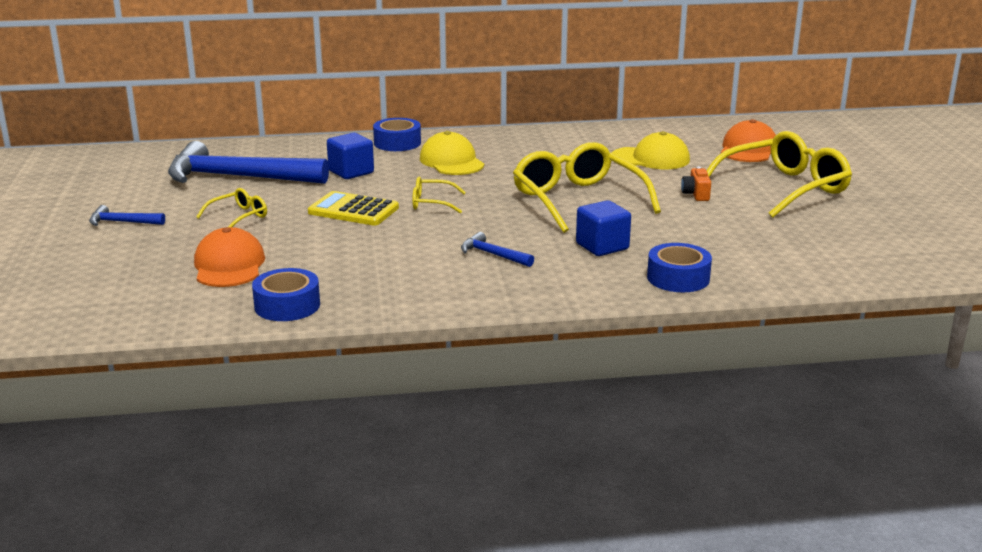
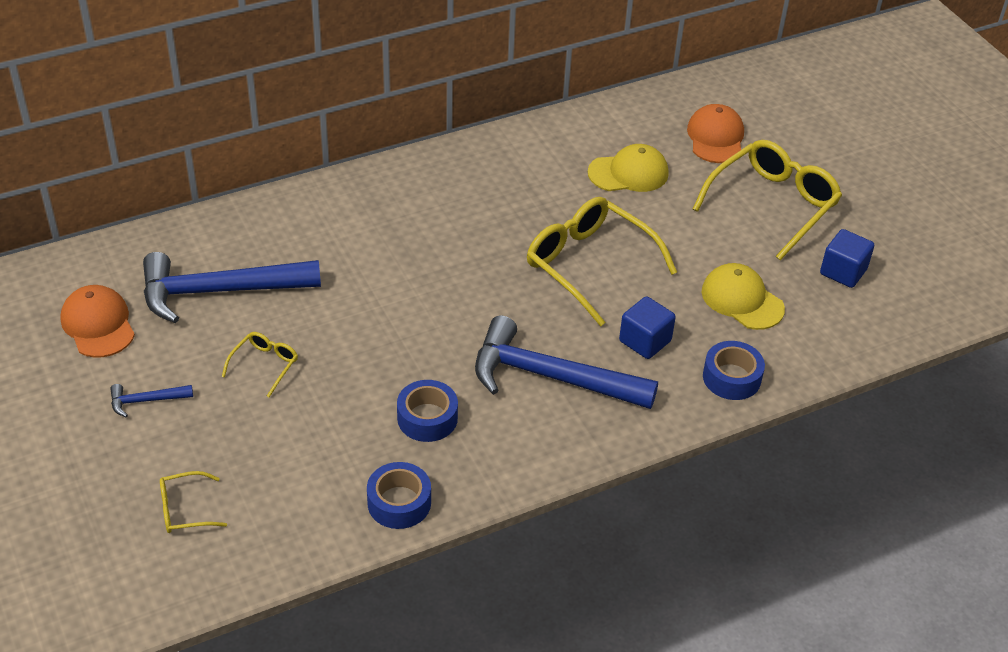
camera: 20 degrees left, 20 degrees up
(229, 265) = (305, 451): orange cap -> orange cap (98, 324)
(351, 172) = (336, 257): blue cube -> blue cube (843, 272)
(353, 210) = (376, 328): yellow calculator -> none
(397, 143) = (355, 190): blue tape -> blue tape (427, 418)
(432, 203) = (449, 299): yellow glasses -> yellow glasses (184, 509)
(451, 161) = (431, 217): yellow cap -> yellow cap (742, 300)
(492, 254) = (550, 377): blue hammer -> blue hammer, size x2.34
(696, 194) = (696, 232): orange camera -> none

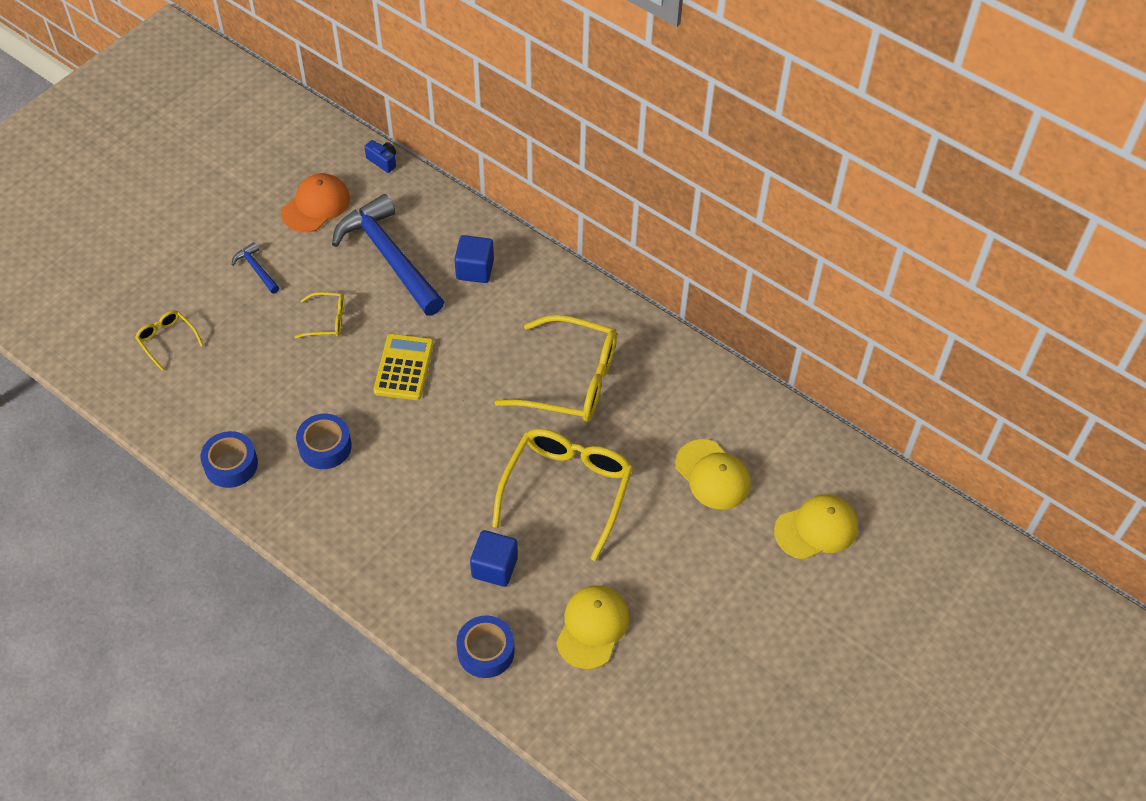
camera: 65 degrees right, 10 degrees up
(84, 254) = (383, 161): none -> blue camera
(370, 327) = (404, 367): none -> yellow calculator
(550, 377) = (414, 512): blue hammer -> none
(716, 138) = (816, 529): orange cap -> yellow cap
(772, 205) = (746, 611): yellow glasses -> yellow glasses (571, 380)
(843, 272) = (684, 703): blue cube -> blue cube (475, 270)

